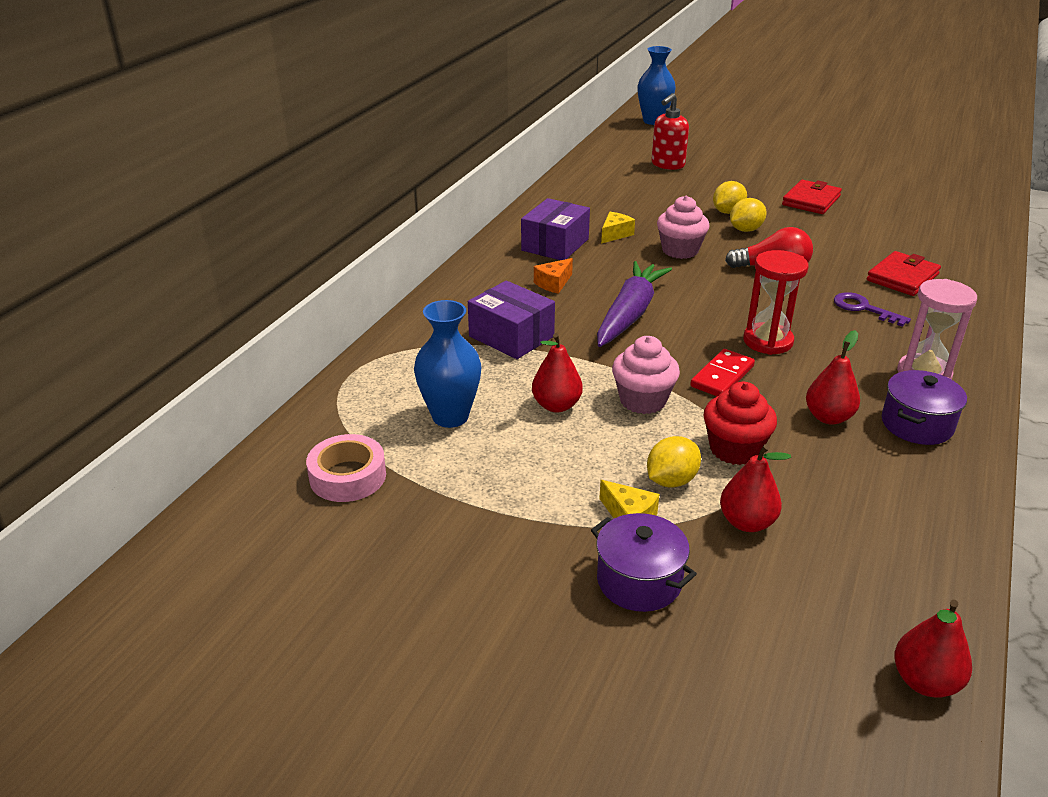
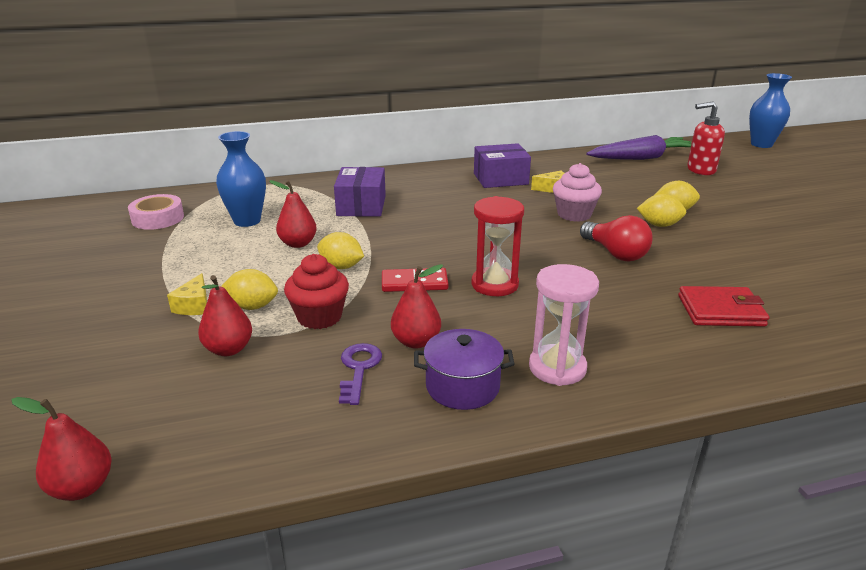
camera: 50 degrees right, 5 degrees down
(553, 283) = (448, 195): orange cheese -> none
(630, 314) = (449, 228): purple carrot -> purple carrot (641, 158)
(639, 581) = (125, 331): purple pot -> none
(643, 400) = (341, 267): pink cupcake -> yellow lemon
(811, 200) = (774, 233): red wallet -> none
(863, 308) = (624, 308): purple key -> purple key (358, 369)

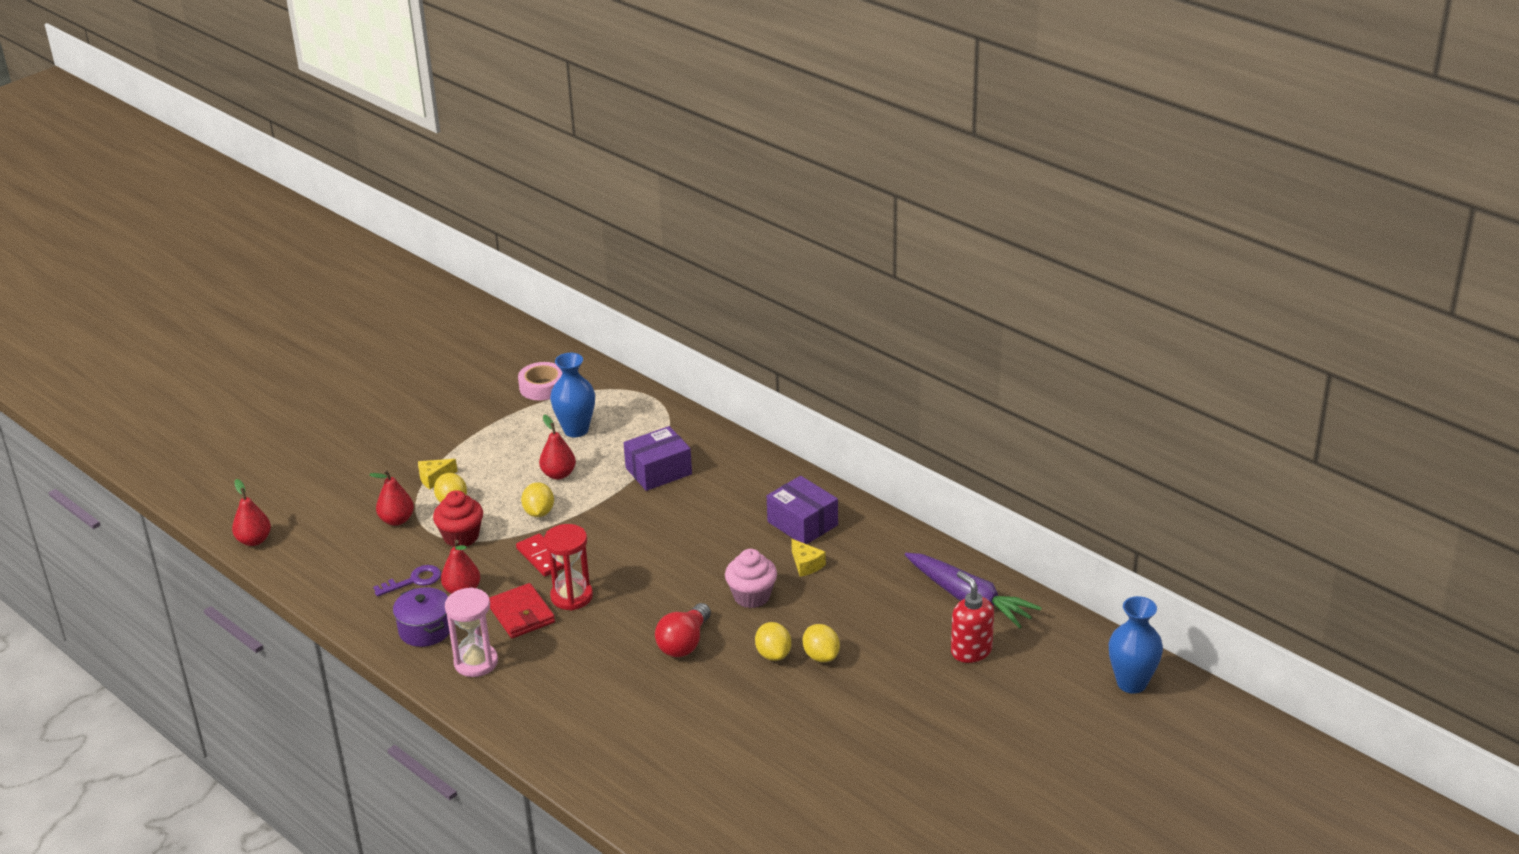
camera: 60 degrees right, 5 degrees up
(720, 310) = (621, 723): red wallet -> red wallet (521, 614)

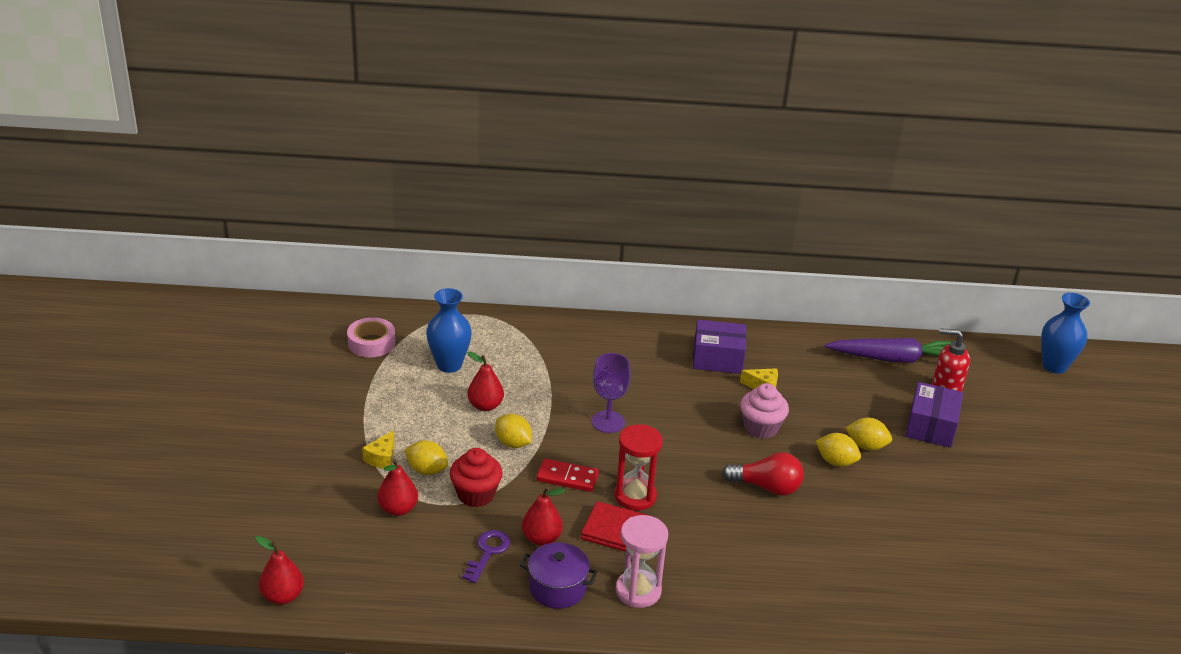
camera: 45 degrees left, 0 degrees up
(633, 531) = (608, 422): none -> purple goblet
(658, 471) = (560, 368): purple box -> purple box (931, 427)
(684, 643) = (767, 487): red light bulb -> red light bulb turned 60 degrees counterclockwise

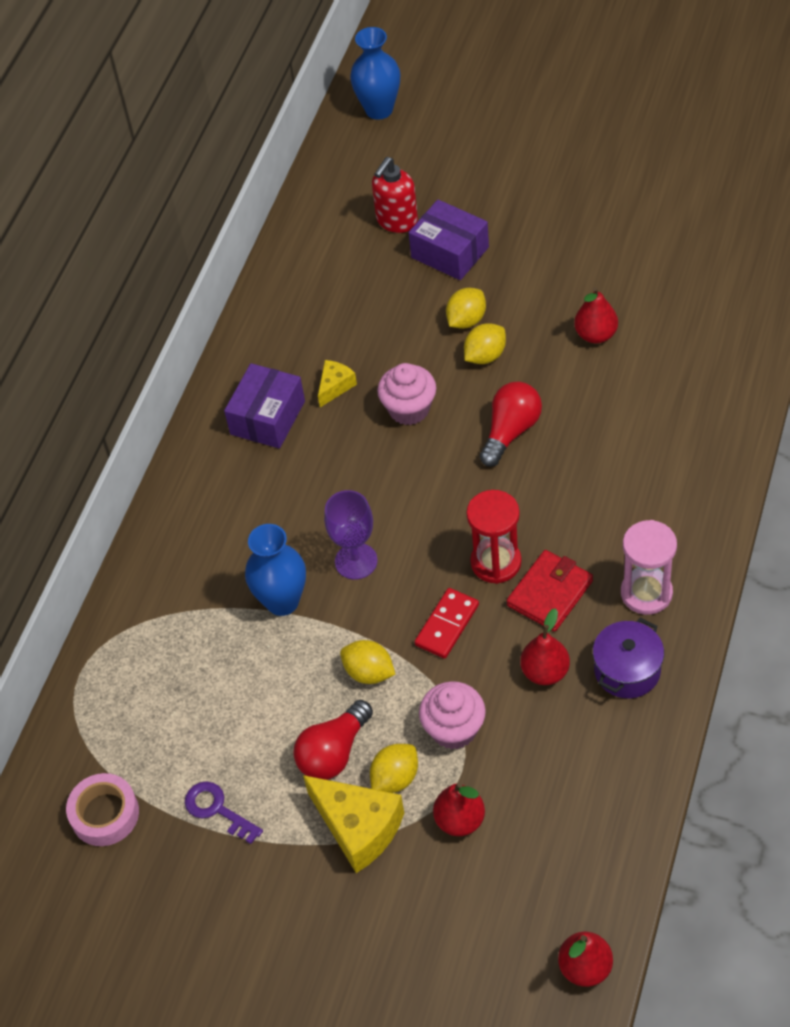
camera: 65 degrees left, 20 degrees up
(382, 458) = (358, 828): yellow cheese -> yellow cheese, size x1.90
(441, 436) = (333, 752): none -> red light bulb
(449, 365) = (186, 721): blue vase -> blue vase (282, 601)
(476, 495) = (454, 729): red cupcake -> pink cupcake
(485, 406) = (286, 691): red pear -> red pear (596, 335)
(488, 552) = (556, 732): purple key -> purple key (217, 810)
(513, 443) = (369, 672): yellow lemon -> yellow lemon turned 60 degrees clockwise
(893, 359) = (322, 247): purple carrot -> none

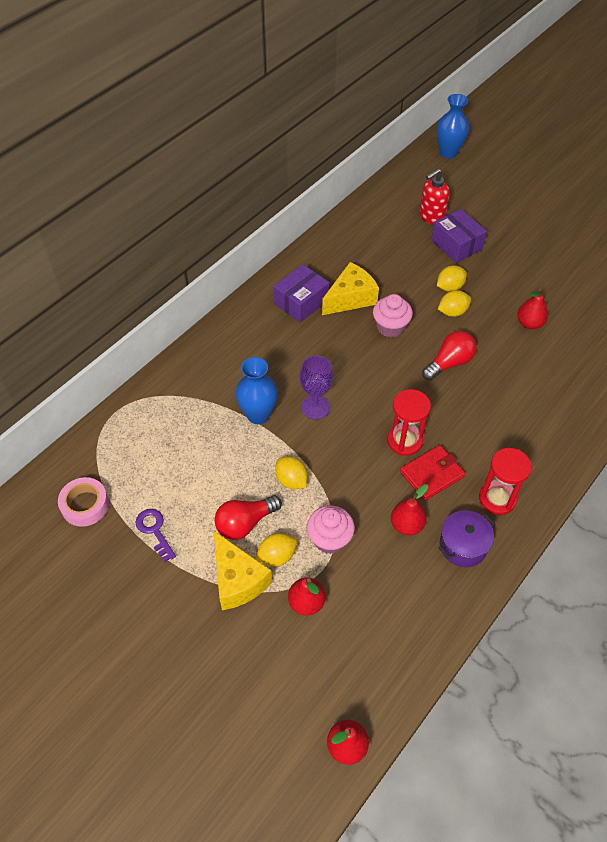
camera: 15 degrees right, 0 degrees up
(335, 386) = (351, 298): yellow cheese -> yellow cheese, size x1.90
(447, 625) = (355, 469): red domino -> none
(646, 593) = (497, 499): pink hourglass -> red hourglass

